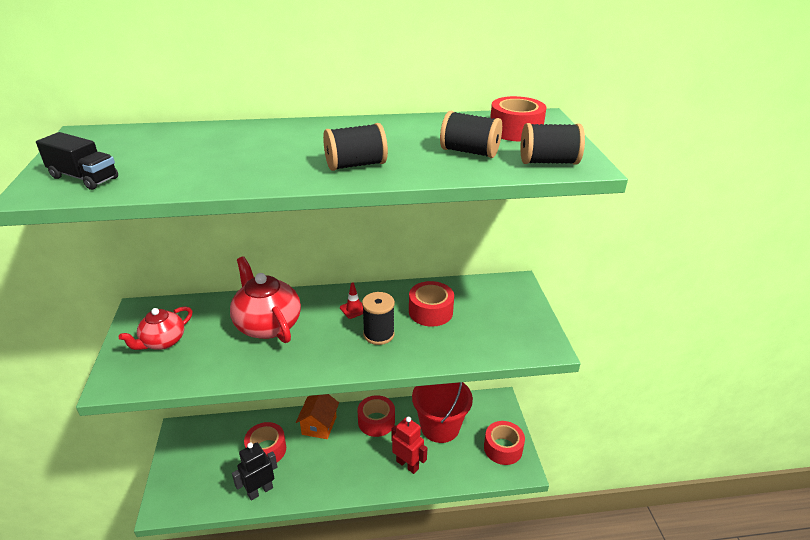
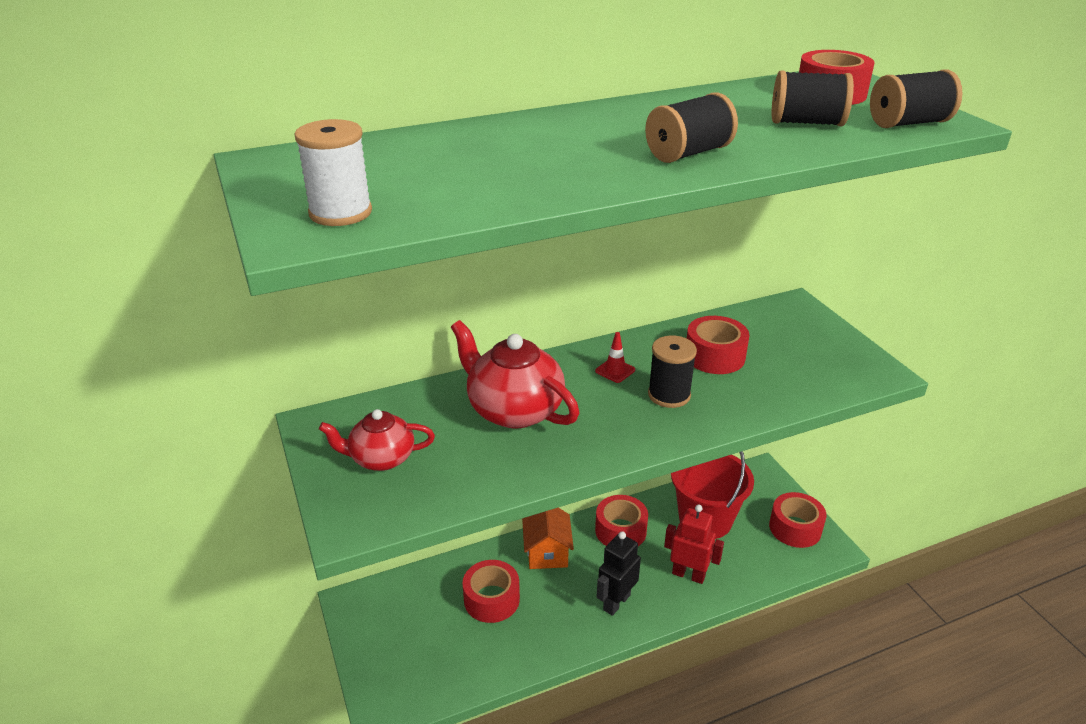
camera: 15 degrees left, 0 degrees up
(84, 178) = (340, 213): black truck -> white spool
(163, 341) = (381, 458): red teapot -> red teapot turned 60 degrees clockwise
(260, 491) = (511, 653): black robot -> black robot (616, 602)

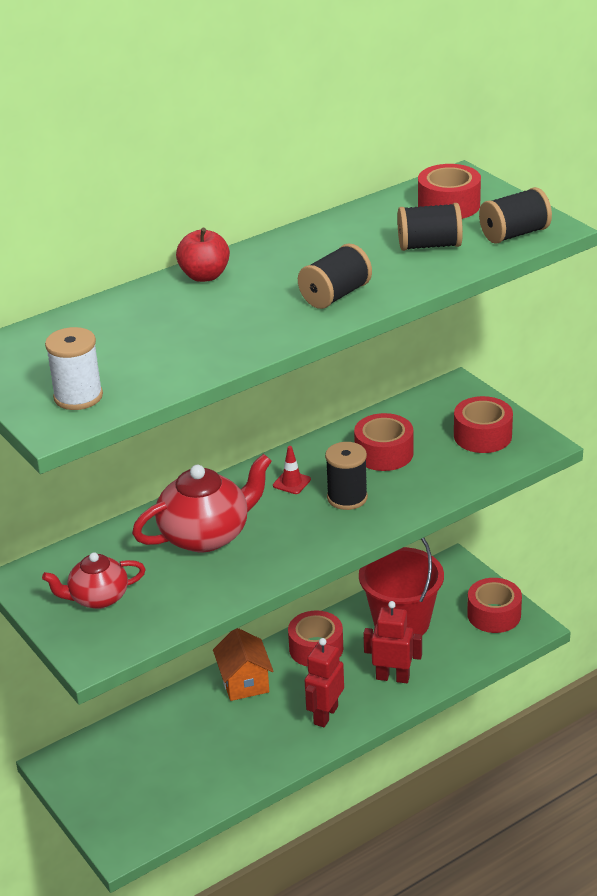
camera: 10 degrees left, 0 degrees up
(491, 599) = (199, 735): red tape -> red tape (482, 436)
(514, 410) = (206, 535): red teapot -> red teapot turned 120 degrees clockwise
(544, 122) = (204, 276): none -> red apple
(616, 602) = (325, 715): black robot -> red robot

